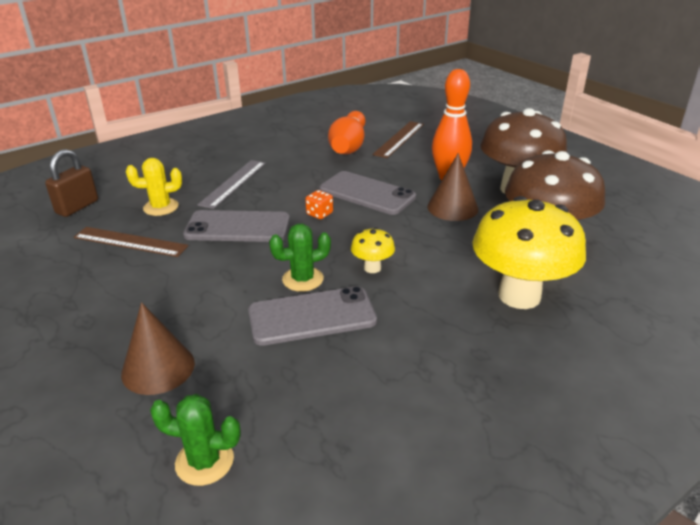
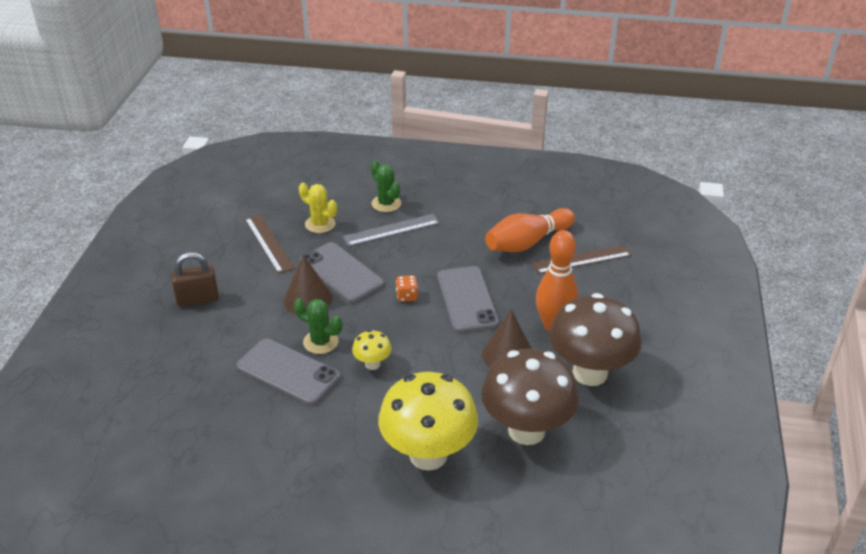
camera: 45 degrees right, 5 degrees up
(77, 207) = (275, 193): brown padlock -> brown padlock (198, 299)
(158, 368) = (176, 345): brown cone -> brown cone (308, 299)
(204, 461) = (131, 414): green cactus -> green cactus (386, 203)

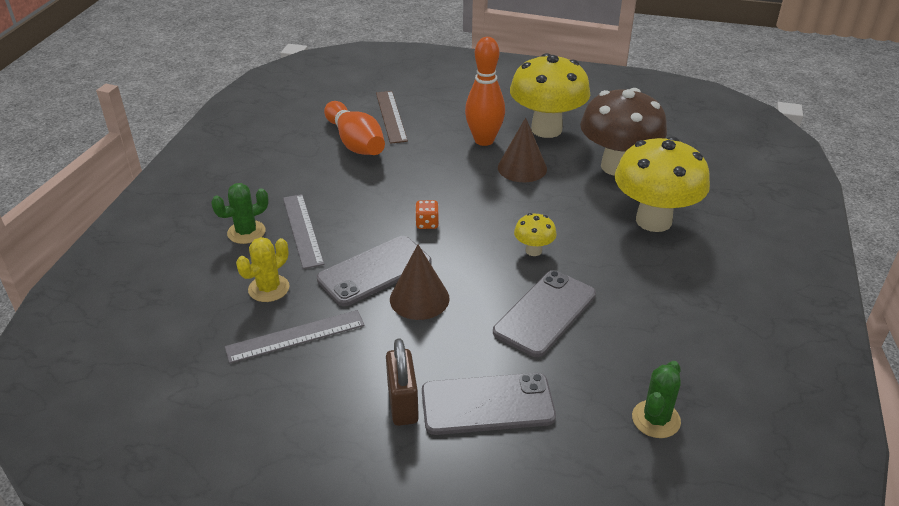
camera: 85 degrees left, 0 degrees up
(268, 243) = (295, 336): brown ruler -> grey ruler
(320, 342) = (496, 288): green cactus -> green cactus (656, 419)
(467, 299) = (439, 185): grey phone -> grey phone (487, 404)
(590, 373) = (546, 129): brown mushroom -> yellow mushroom

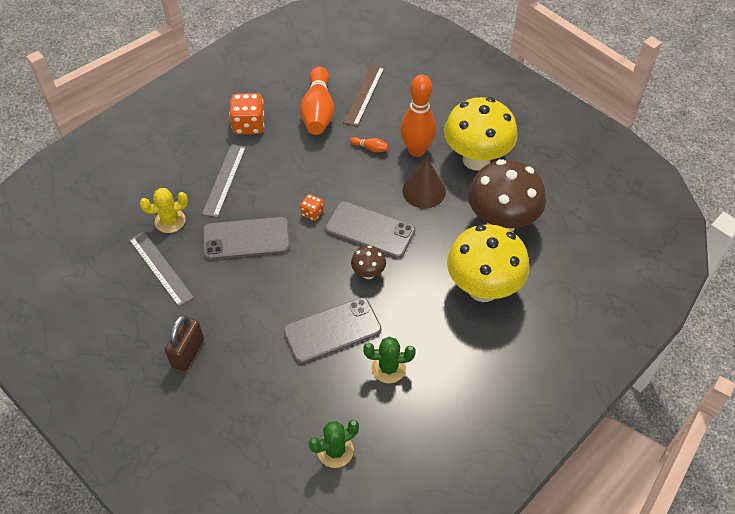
camera: 30 degrees right, 15 degrees up
(246, 232) = (187, 165): green cactus -> green cactus (388, 368)
(289, 176) = (249, 125): none -> orange dice
(295, 336) = (160, 268): grey ruler -> grey ruler turned 45 degrees clockwise
(419, 298) = (258, 276): brown cone -> none
(437, 153) = (371, 148): none -> orange bowling pin
(487, 404) = (238, 381): grey phone -> grey phone (370, 230)
(533, 250) = (368, 273): yellow mushroom -> brown mushroom

